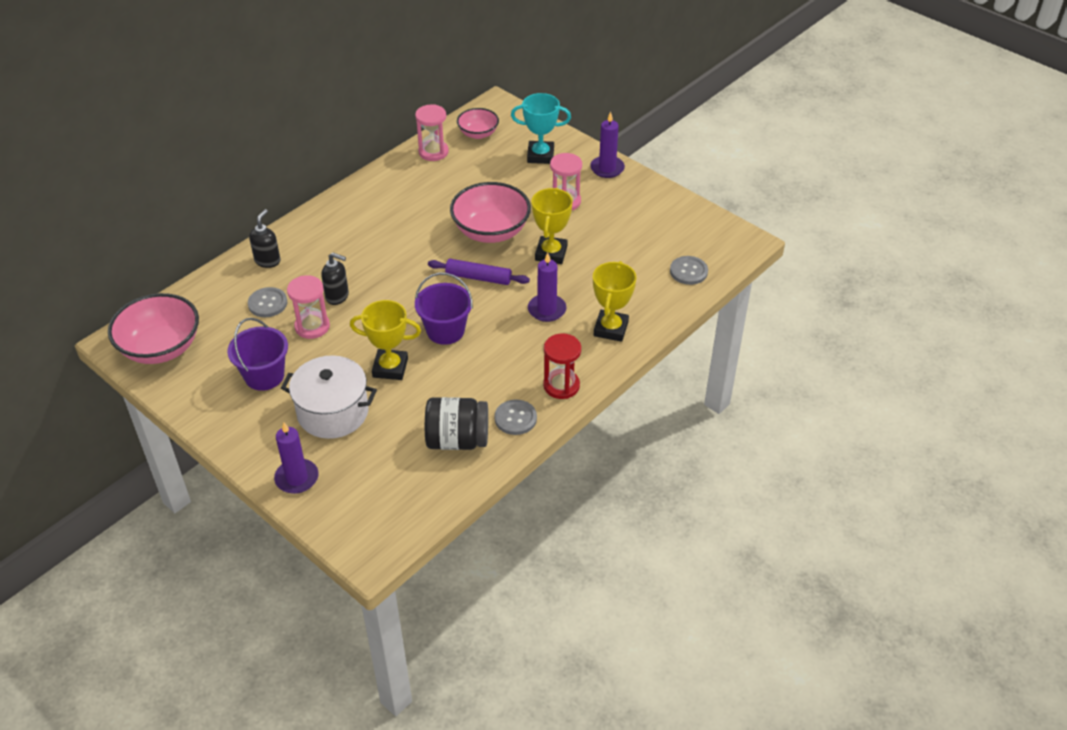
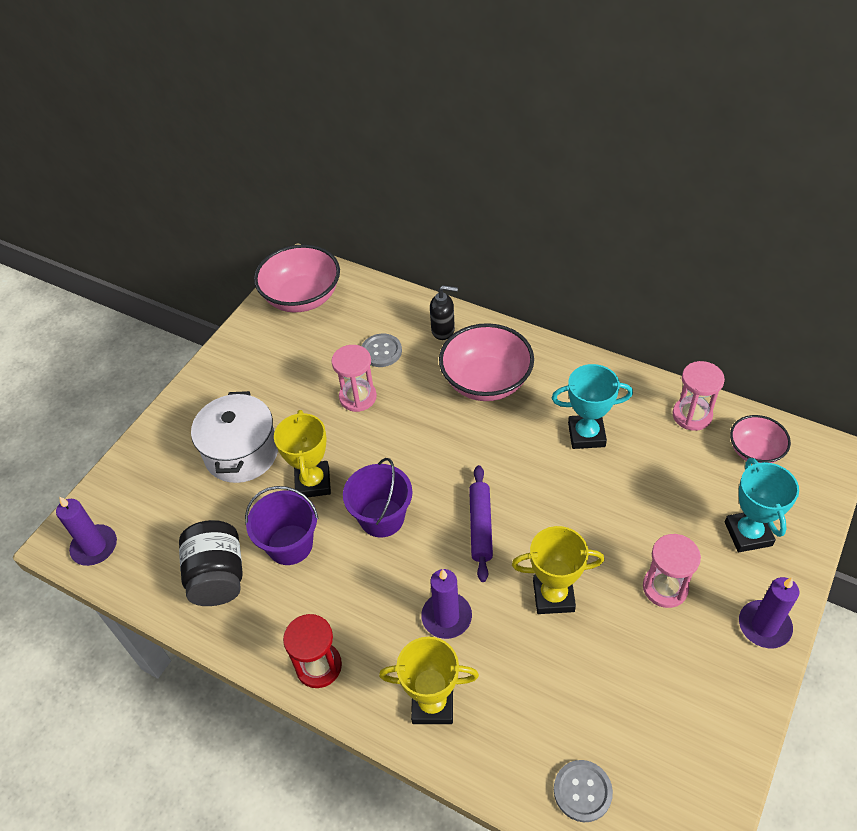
camera: 80 degrees right, 5 degrees up
(264, 376) = (281, 383): purple bucket -> purple bucket (290, 545)
(297, 478) = (153, 452): purple candle -> purple candle (94, 547)
(337, 296) = (408, 403): black soap dispenser -> none
(423, 206) = (586, 435): none -> turquoise trophy
(491, 231) = (569, 517): pink bowl -> pink bowl (486, 381)
(515, 418) = (258, 627): grey button -> none

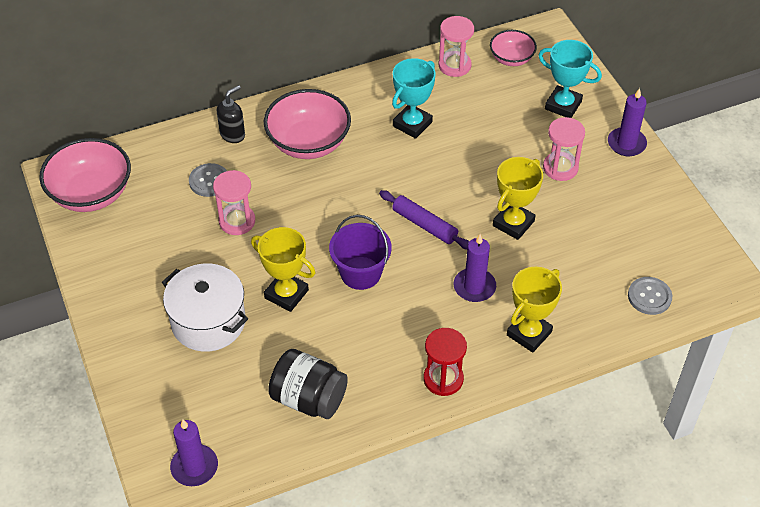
camera: 55 degrees left, 0 degrees up
(290, 545) = (327, 339): purple bucket -> none

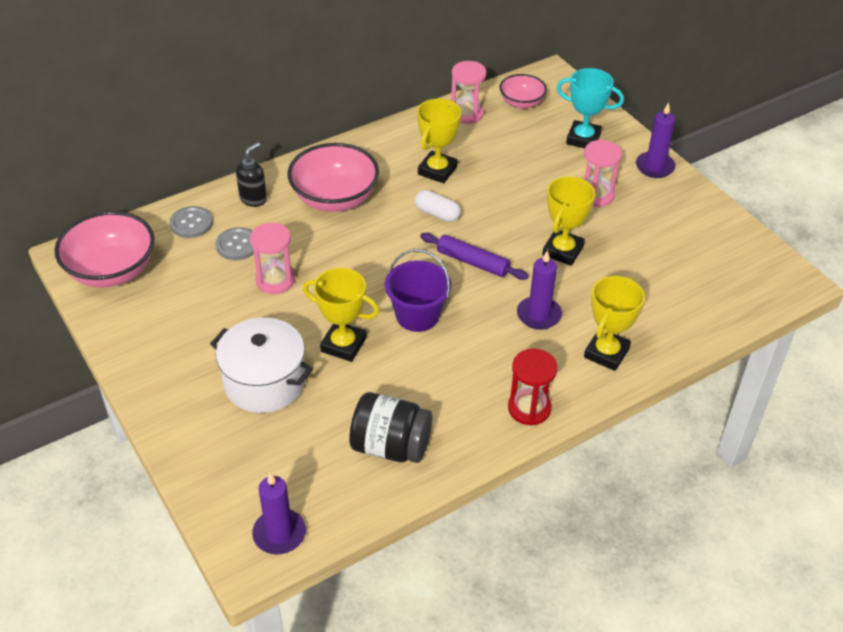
camera: 10 degrees left, 5 degrees down
(402, 170) = (437, 214): none -> white capsule
(412, 124) = (437, 170): turquoise trophy -> yellow trophy
(649, 297) = (717, 304): grey button -> grey button (191, 223)

